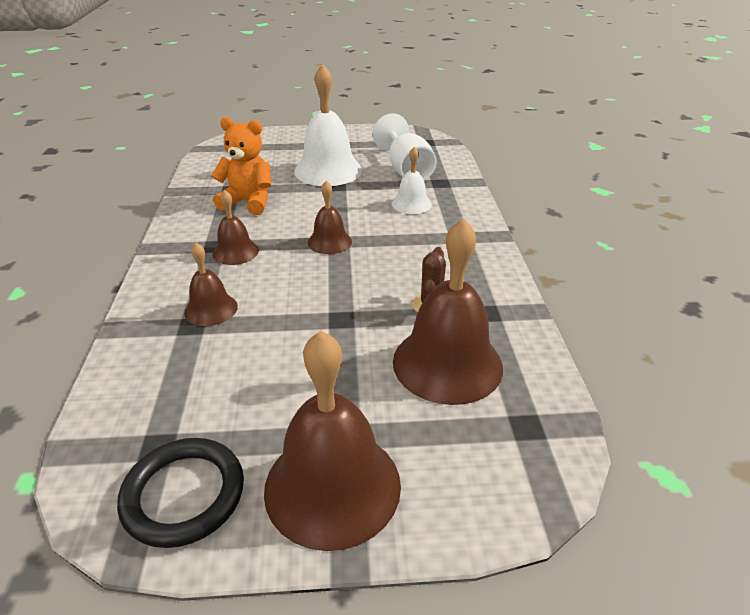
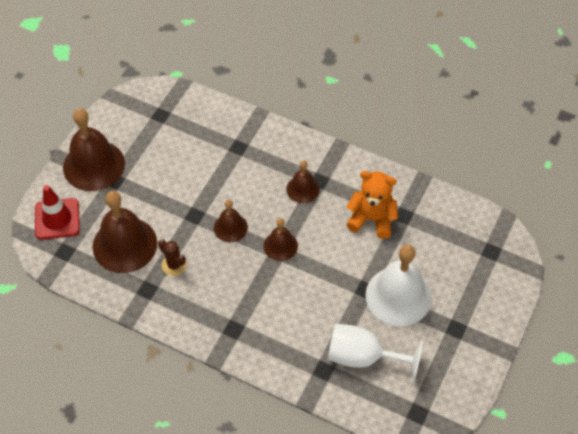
camera: 120 degrees right, 20 degrees up
(184, 494) = (128, 118): black ring -> none
(211, 309) = (247, 159): brown bell -> brown bell (230, 227)
(248, 202) = (372, 219): orange teddy bear -> orange teddy bear turned 120 degrees counterclockwise
(411, 204) = (300, 326): white bell -> none
(484, 473) = (57, 219): none -> red traffic cone

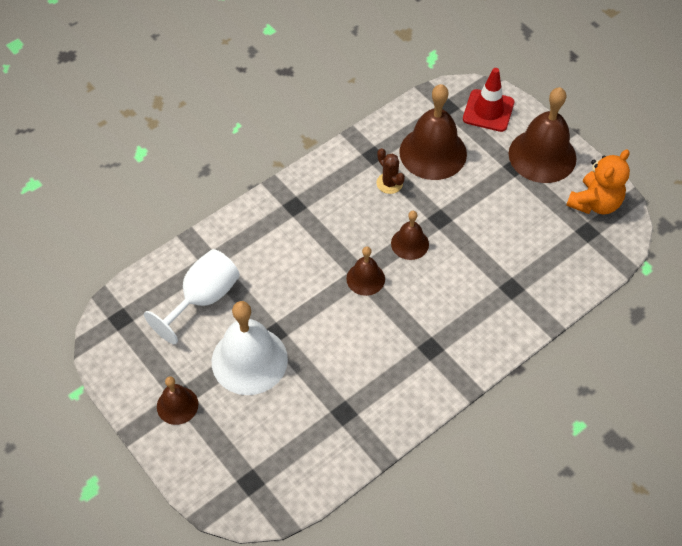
camera: 115 degrees right, 0 degrees up
(174, 265) = (389, 183): brown cactus -> brown cactus turned 75 degrees clockwise
(303, 189) = (426, 327): brown bell -> brown bell (177, 405)
(372, 219) = (355, 378): orange teddy bear -> orange teddy bear (595, 203)

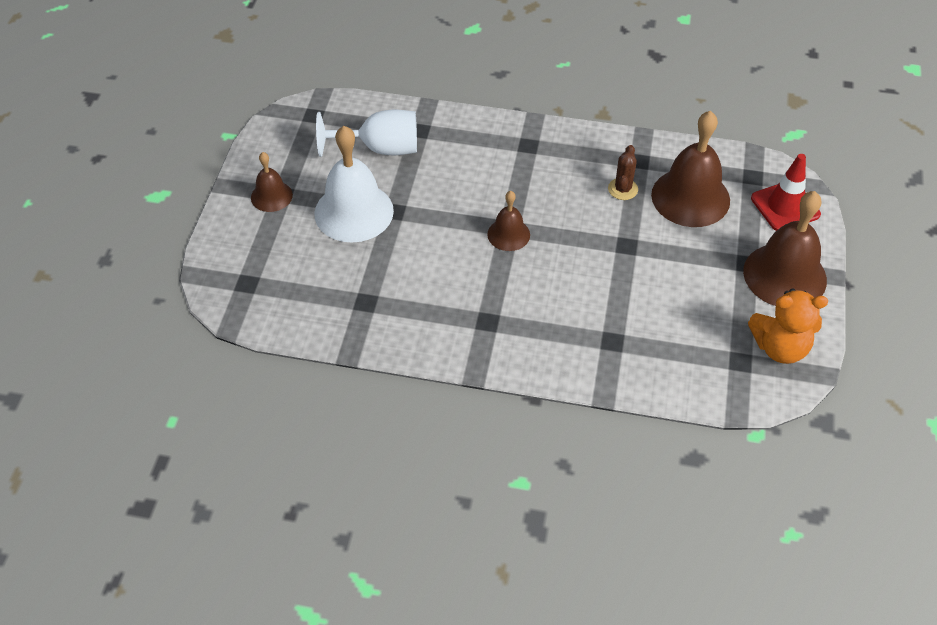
camera: 50 degrees right, 5 degrees down
(410, 243) = (577, 241): brown bell -> none

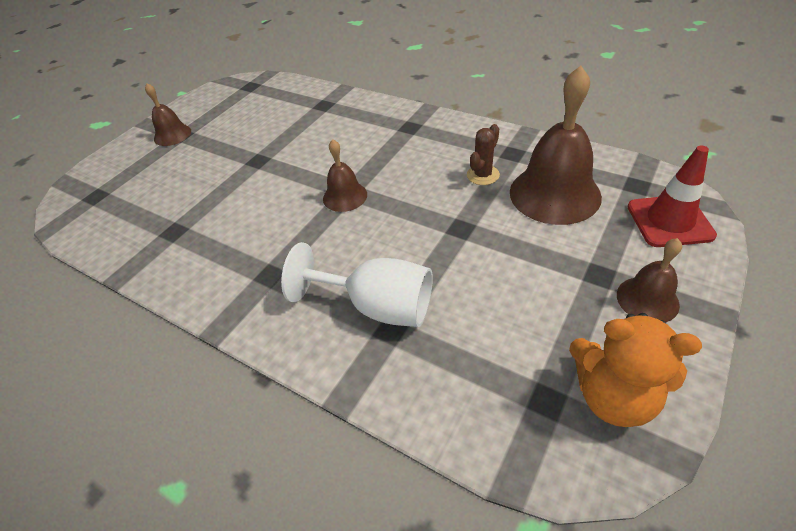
camera: 25 degrees right, 5 degrees down
(354, 212) = (224, 156): white bell -> none
(380, 148) = (282, 113): white goblet -> white goblet (377, 306)
(784, 275) = (647, 299): brown bell -> brown bell, size x0.53

